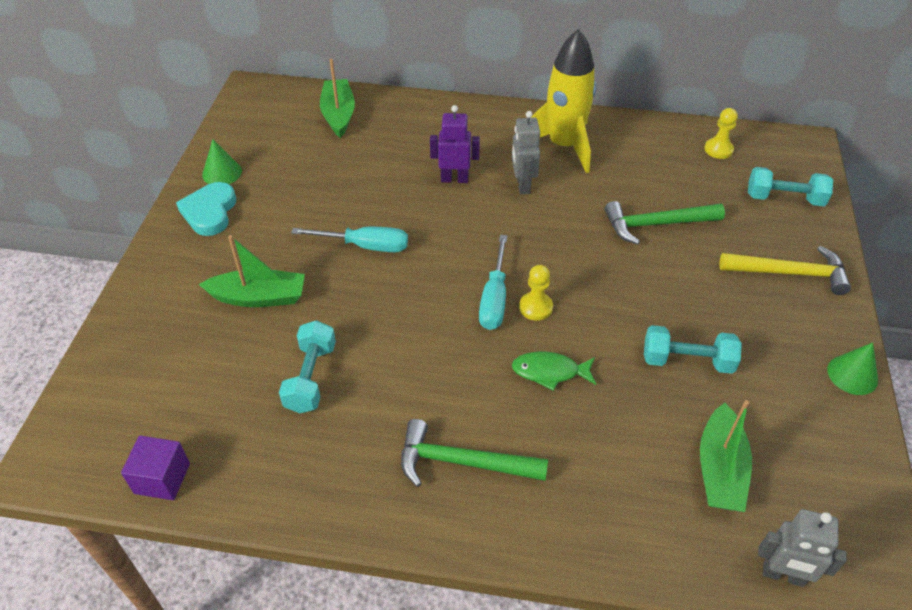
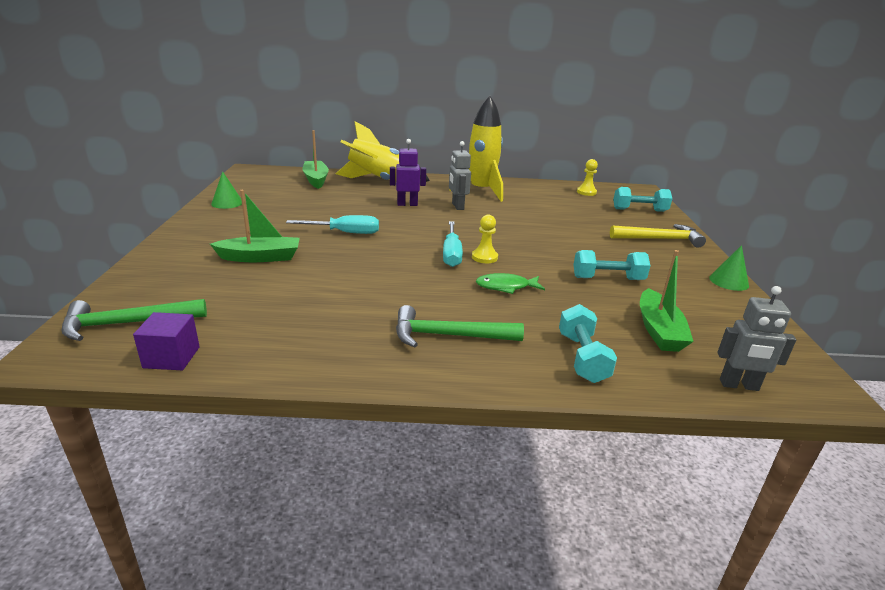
camera: 10 degrees left, 20 degrees down
(210, 212) = (217, 219): turquoise heart -> none
(311, 377) = (309, 296): turquoise dumbbell -> turquoise dumbbell (582, 357)
(425, 118) = (379, 181): none -> yellow rocket
(656, 224) = (558, 221): green hammer -> green hammer (127, 323)

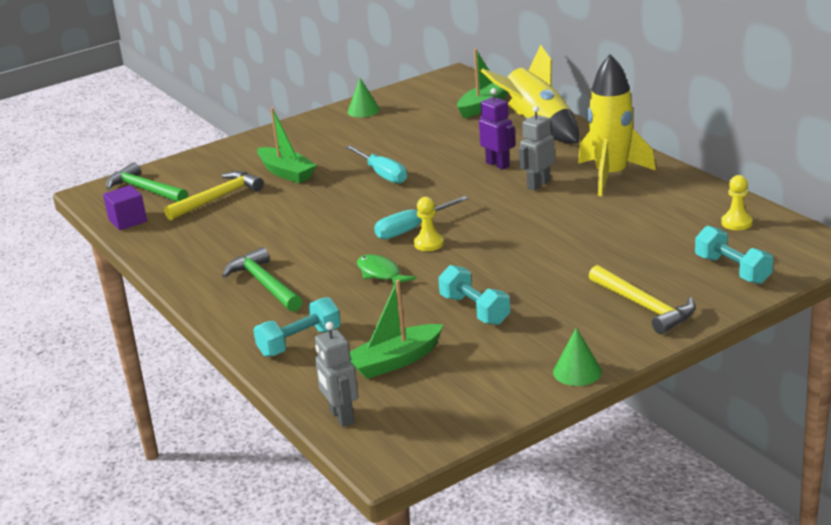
camera: 60 degrees right, 0 degrees up
(237, 297) = (218, 198): none -> yellow hammer

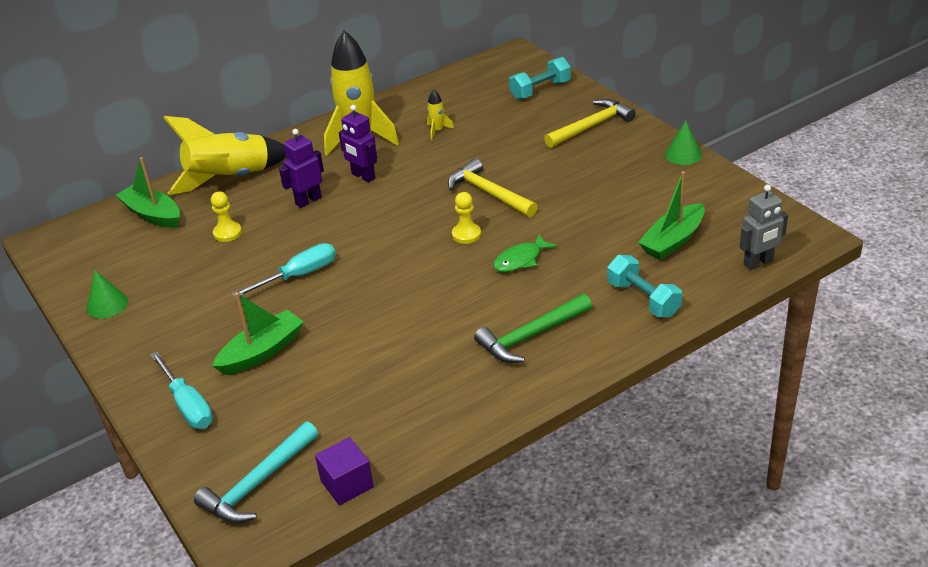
camera: 90 degrees left, 10 degrees up
(145, 190) = (257, 483): green hammer -> turquoise hammer
(218, 198) = (311, 404): yellow hammer -> yellow hammer (489, 193)
(395, 361) = (673, 240): green boat -> green boat turned 75 degrees clockwise
(412, 229) = (433, 247): turquoise screwdriver -> turquoise screwdriver (188, 405)
(474, 310) = (591, 203): turquoise dumbbell -> none
(538, 184) = (363, 176): grey robot -> purple robot
(629, 214) = (437, 131): none -> yellow rocket
(736, 223) = (466, 85): yellow pawn -> yellow pawn (227, 233)

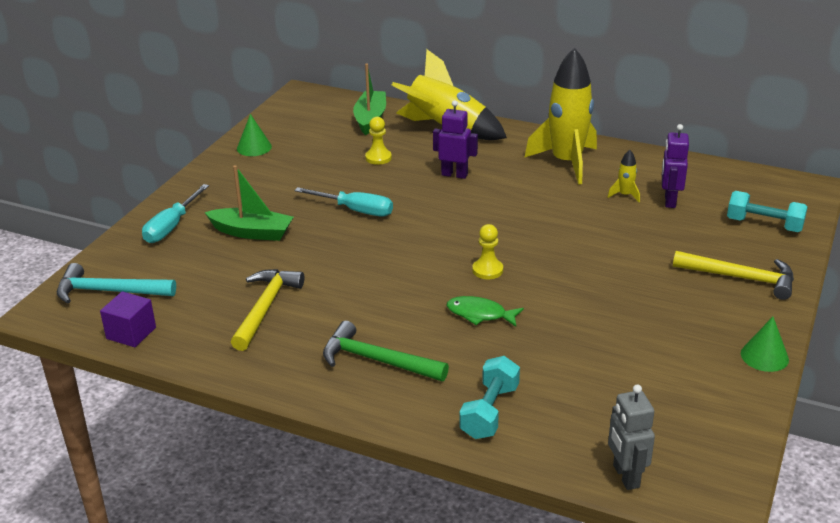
camera: 55 degrees right, 5 degrees down
(363, 176) = (515, 186): purple robot -> purple robot (669, 201)
(489, 193) = (561, 259): yellow hammer -> yellow hammer (265, 308)
(673, 240) = (603, 400): green boat -> none
(758, 263) = (625, 476): grey robot -> grey robot turned 45 degrees clockwise

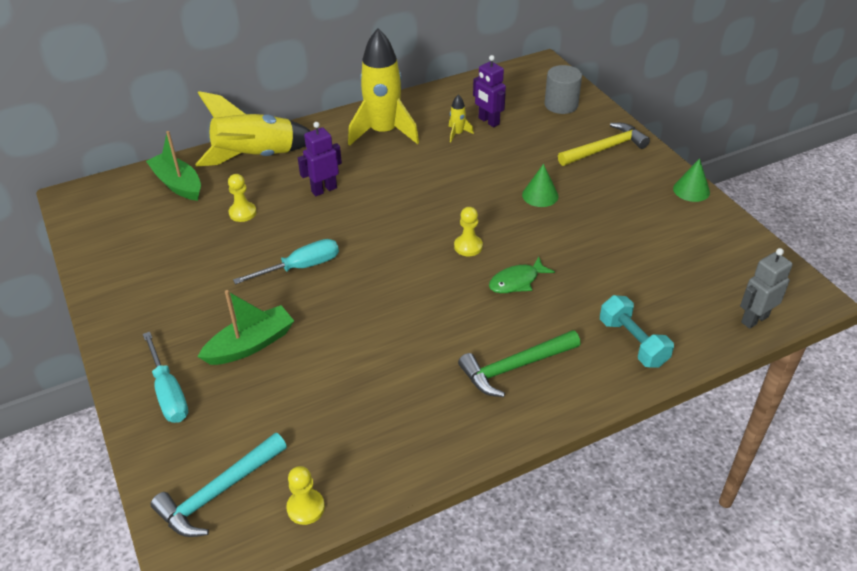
camera: 50 degrees left, 10 degrees up
(131, 333) = (305, 508): purple cube -> yellow pawn
(254, 147) = (116, 272): green cone -> green cone (540, 195)
(265, 308) = (373, 395): yellow hammer -> none
(625, 476) = (754, 319): grey robot -> grey robot turned 120 degrees clockwise
(764, 225) = (561, 105): turquoise dumbbell -> grey cylinder

